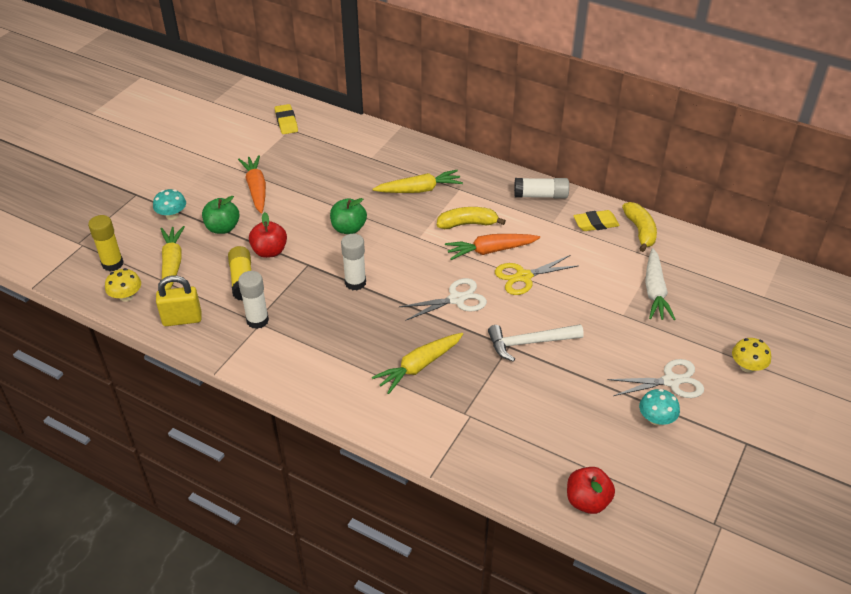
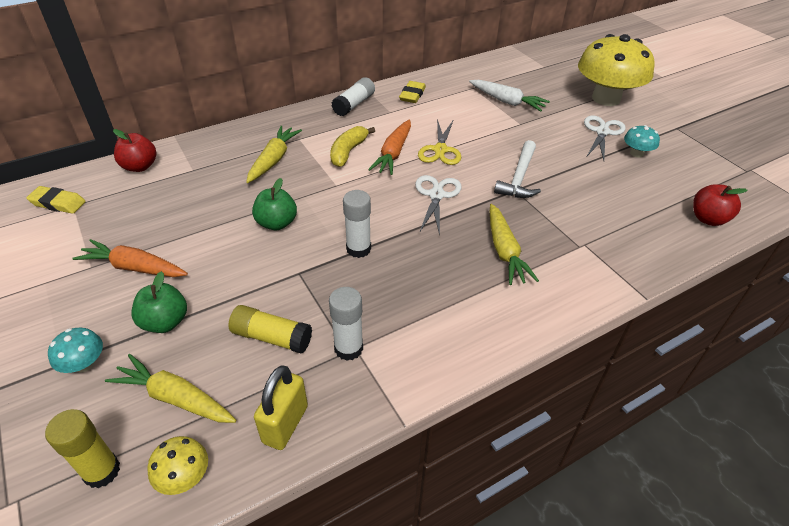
camera: 60 degrees left, 0 degrees up
(269, 251) = (248, 295): red apple -> red apple (140, 166)
(640, 231) = (439, 81): yellow banana -> none
(747, 366) = (606, 98): yellow mushroom -> yellow mushroom, size x2.39

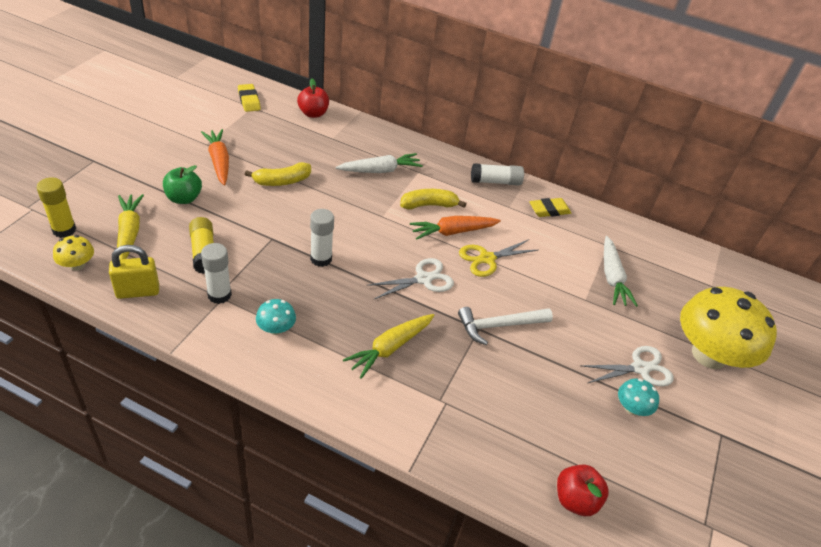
camera: 50 degrees right, 0 degrees up
(84, 364) = (131, 183): turquoise mushroom -> turquoise mushroom (276, 328)
(220, 231) = (282, 181): none -> yellow banana
(273, 160) = (380, 170): yellow carrot -> white carrot
(277, 223) = (312, 204): green apple -> none

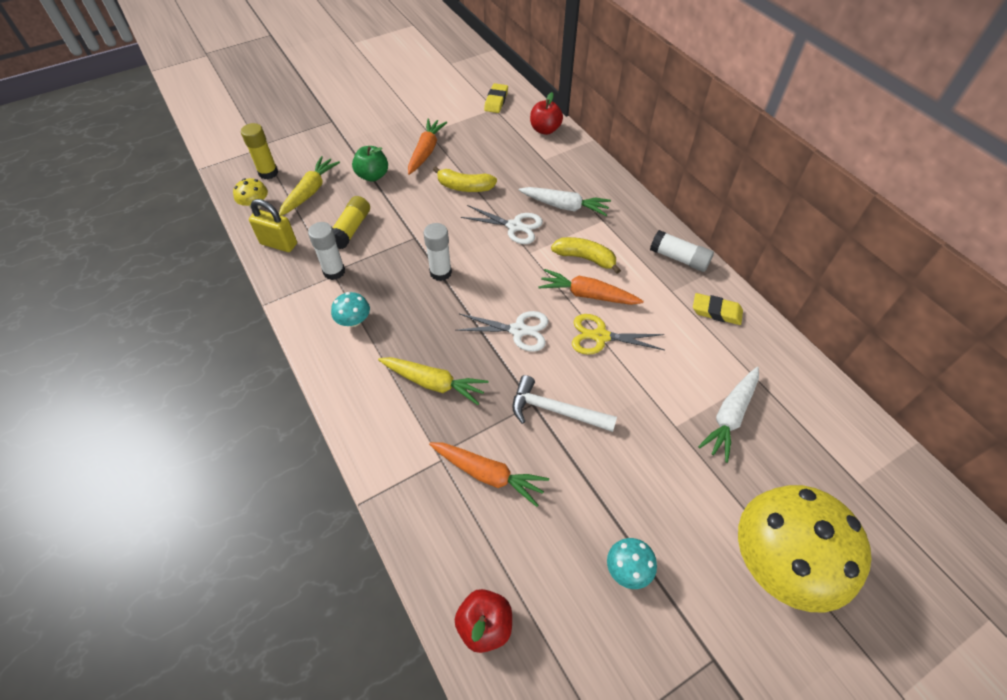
camera: 40 degrees right, 10 degrees up
(390, 348) = (433, 383): yellow carrot -> yellow carrot turned 150 degrees counterclockwise
(489, 395) = (488, 474): none -> orange carrot
(640, 368) = (676, 532): white scissors -> white scissors (514, 226)

